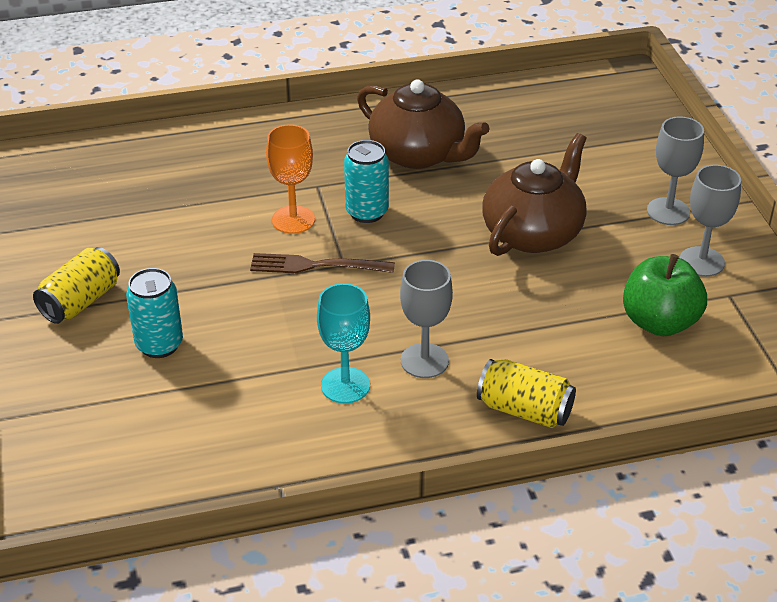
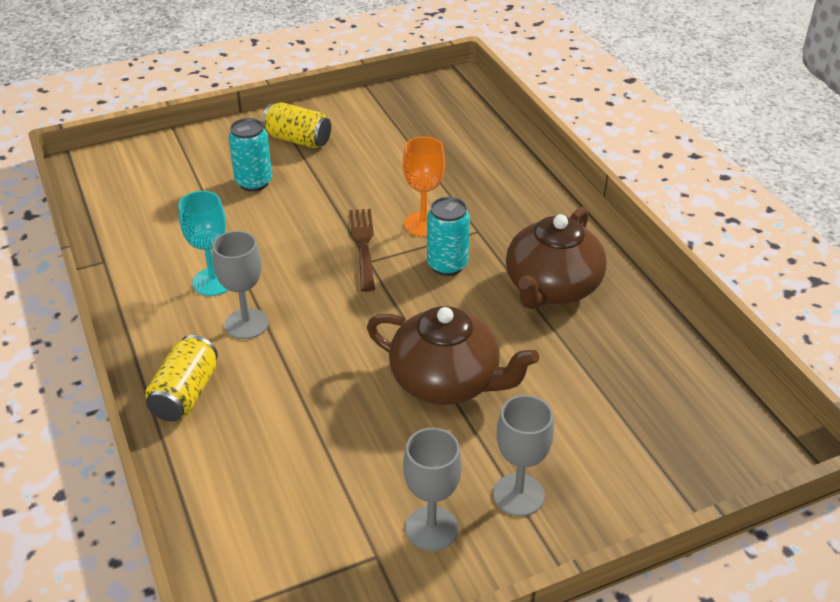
camera: 80 degrees right, 0 degrees up
(659, 322) = (320, 491): green apple -> none

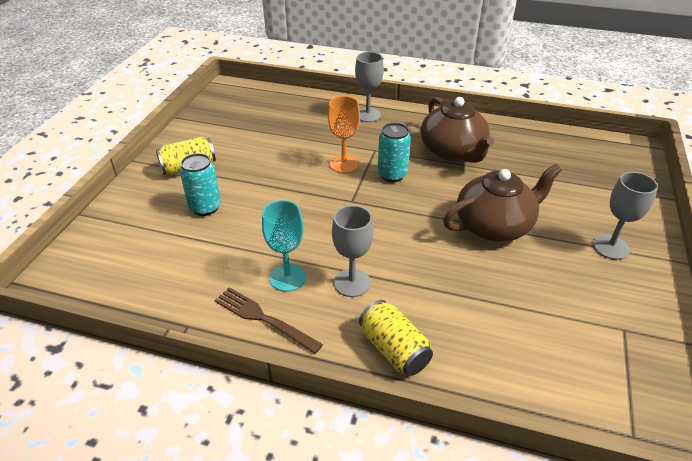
camera: 50 degrees left, 0 degrees up
(363, 245) = (334, 195): brown fork -> brown fork (263, 318)
(431, 528) = (615, 294): grey goblet -> grey goblet (368, 115)

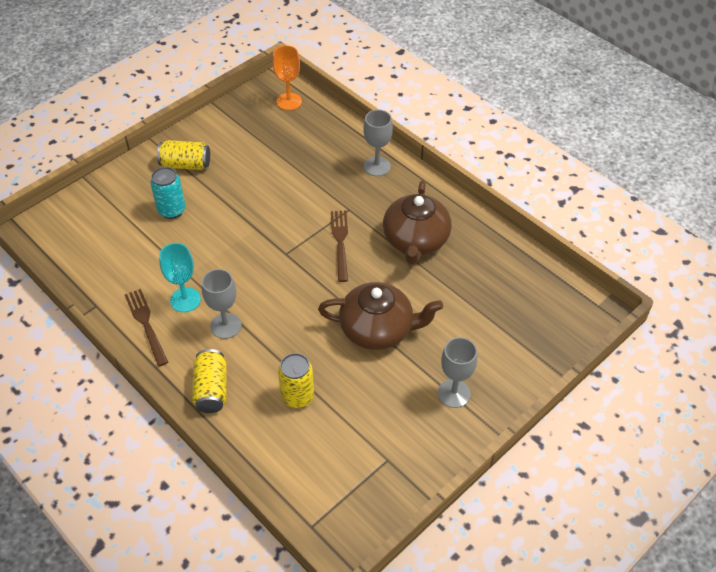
camera: 30 degrees right, 10 degrees up
(344, 164) = (309, 213): orange goblet -> orange goblet (289, 101)
(392, 175) = (340, 242): turquoise can -> brown fork
(485, 314) = (297, 396): none -> yellow can

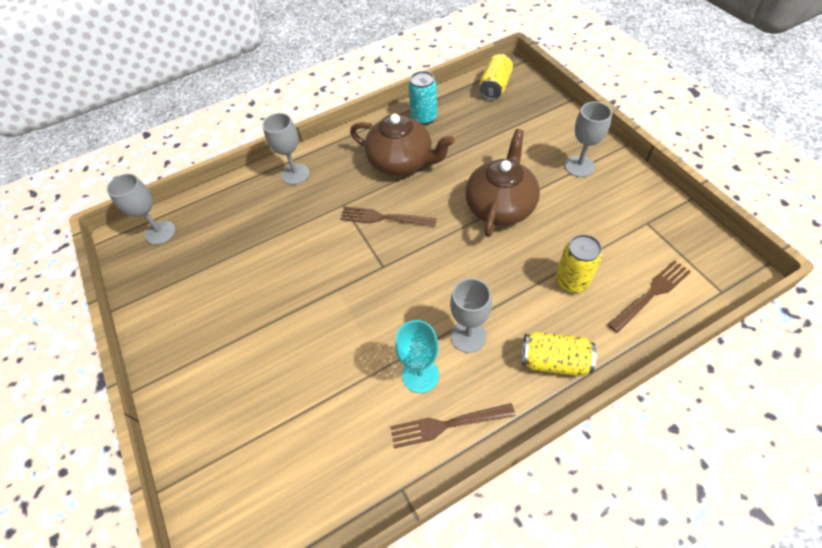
camera: 70 degrees left, 5 degrees up
(172, 210) = (273, 376): turquoise can -> turquoise can (424, 118)
(186, 164) = (203, 351): yellow can -> yellow can (495, 87)
(289, 101) = (160, 232): orange goblet -> grey goblet
(296, 463) = (651, 293): none -> brown fork

